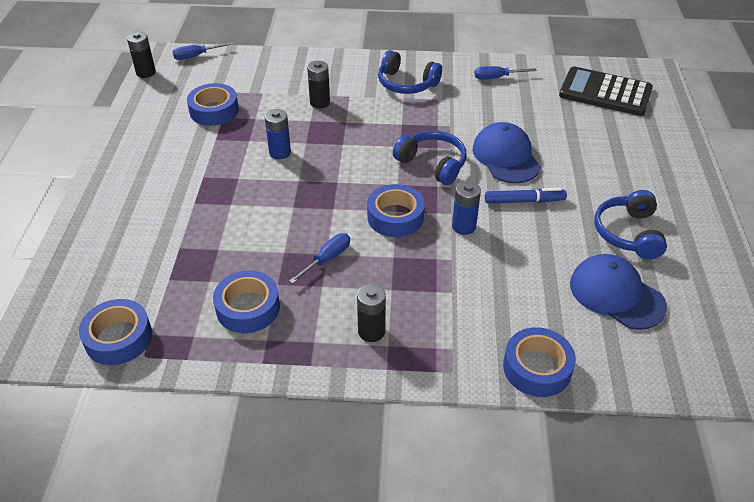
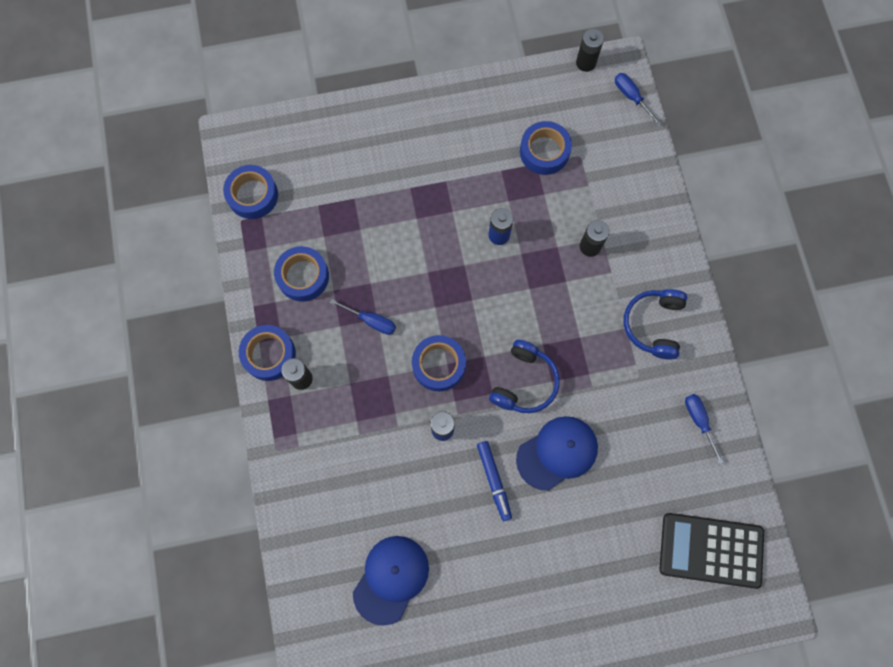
camera: 75 degrees right, 30 degrees up
(537, 368) = (294, 517): blue tape -> blue tape (269, 354)
(605, 92) = (710, 550): black calculator -> black calculator turned 90 degrees counterclockwise
(628, 233) = (475, 587): blue headphones -> none

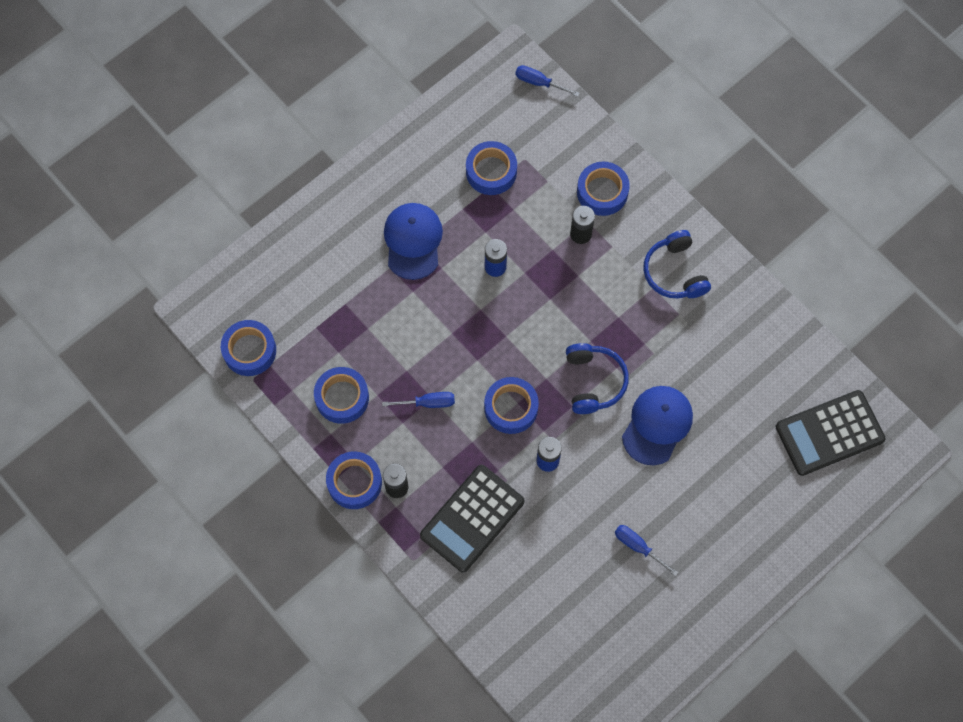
camera: 30 degrees left, 5 degrees down
(347, 443) = (472, 518): none -> black calculator
(391, 579) = (580, 609): blue cap -> blue cap (413, 241)
(494, 481) = (617, 479): blue marker -> none
(586, 63) = (480, 72): black battery -> none
(630, 220) = (602, 192): none -> blue tape
(698, 420) = (758, 332): blue screwdriver -> blue screwdriver (637, 546)

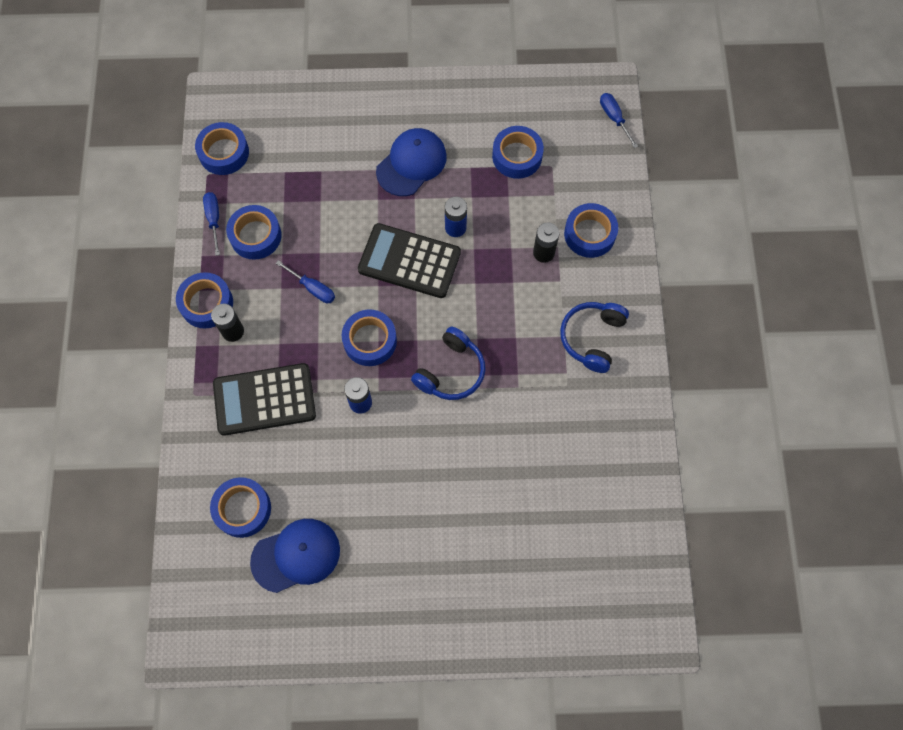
camera: 40 degrees right, 0 degrees up
(533, 612) = (242, 509): none -> blue tape
(637, 546) = (368, 526): blue screwdriver -> blue screwdriver (214, 219)
(657, 425) = (470, 444): blue cap -> blue cap (296, 555)
(829, 433) = (605, 566): black calculator -> black calculator (409, 261)

